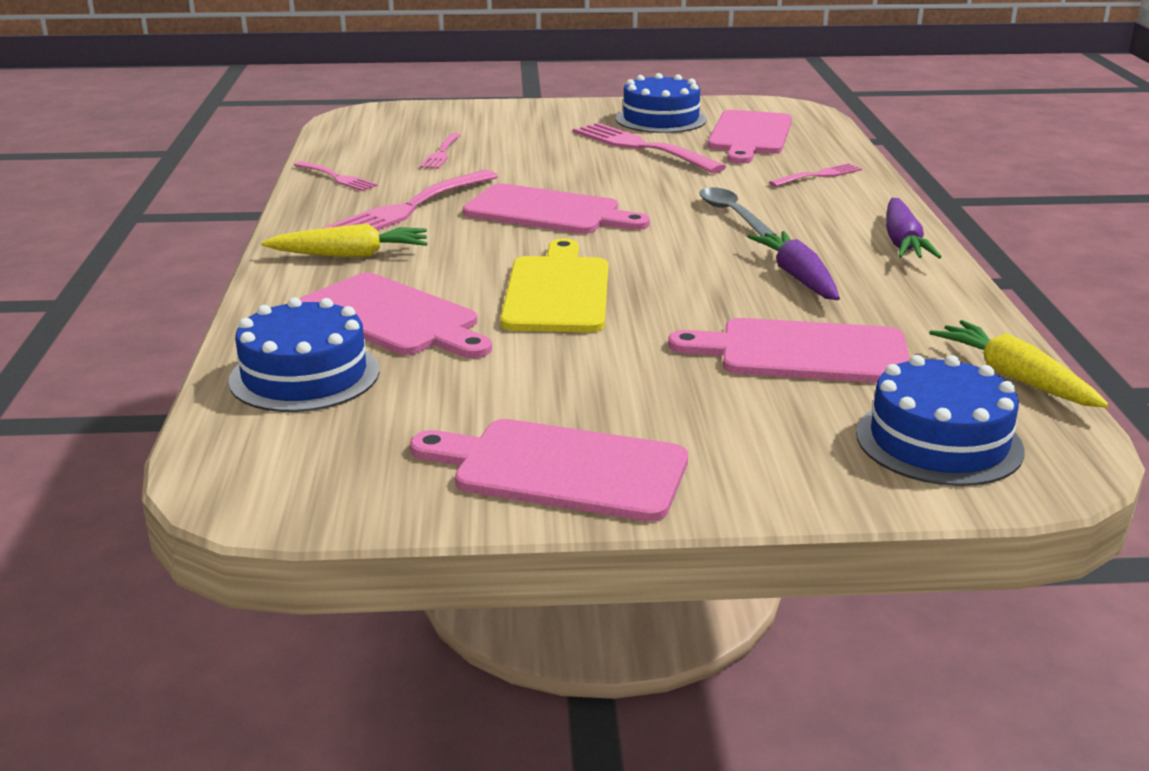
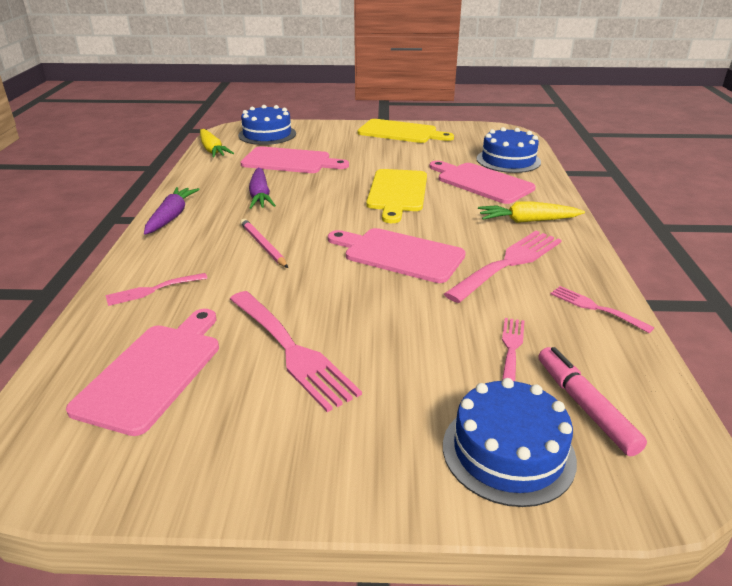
camera: 175 degrees left, 5 degrees up
(398, 132) = (585, 406): none -> pink marker
(561, 469) = (400, 132): pink cutting board -> yellow cutting board
(660, 119) = (235, 427): blue cake -> blue cake (508, 452)
(732, 215) = (263, 245): grey spoon -> pink pencil

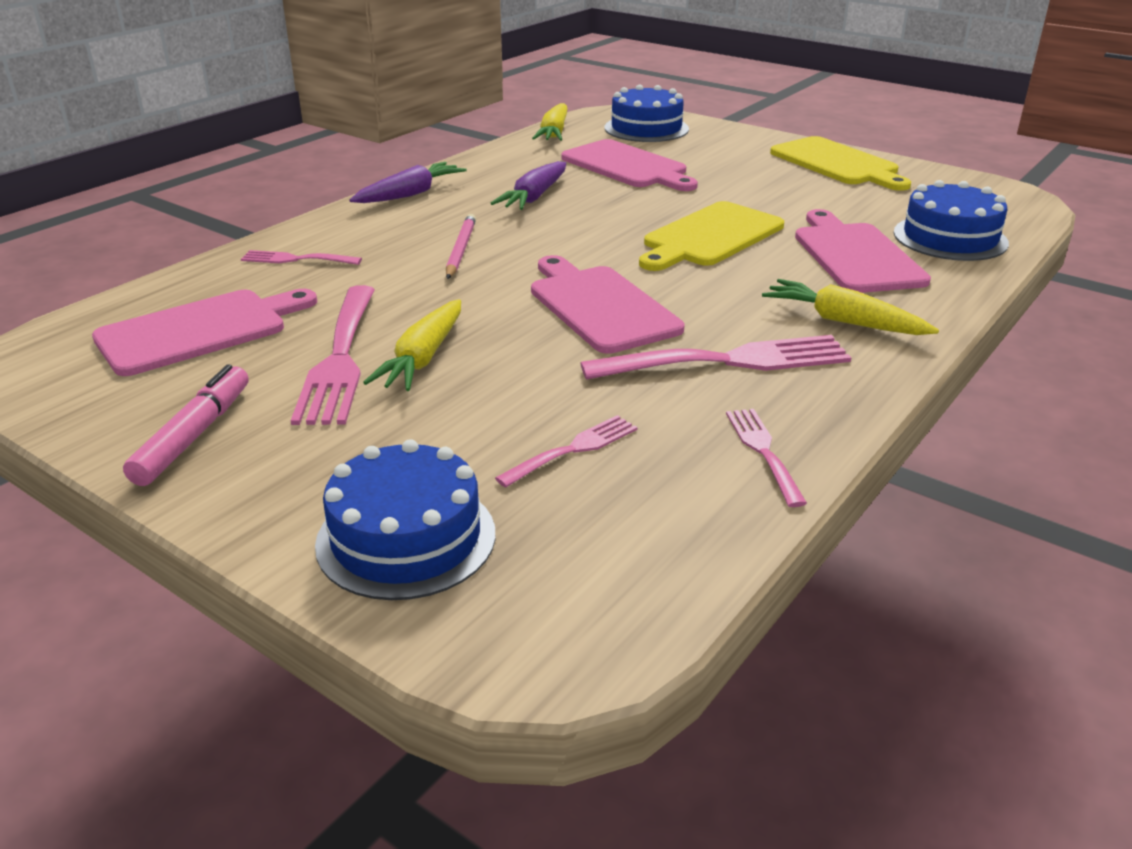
camera: 35 degrees right, 0 degrees up
(345, 327) = (423, 358): none -> yellow carrot
(585, 406) = (563, 540): pink marker -> pink marker (194, 435)

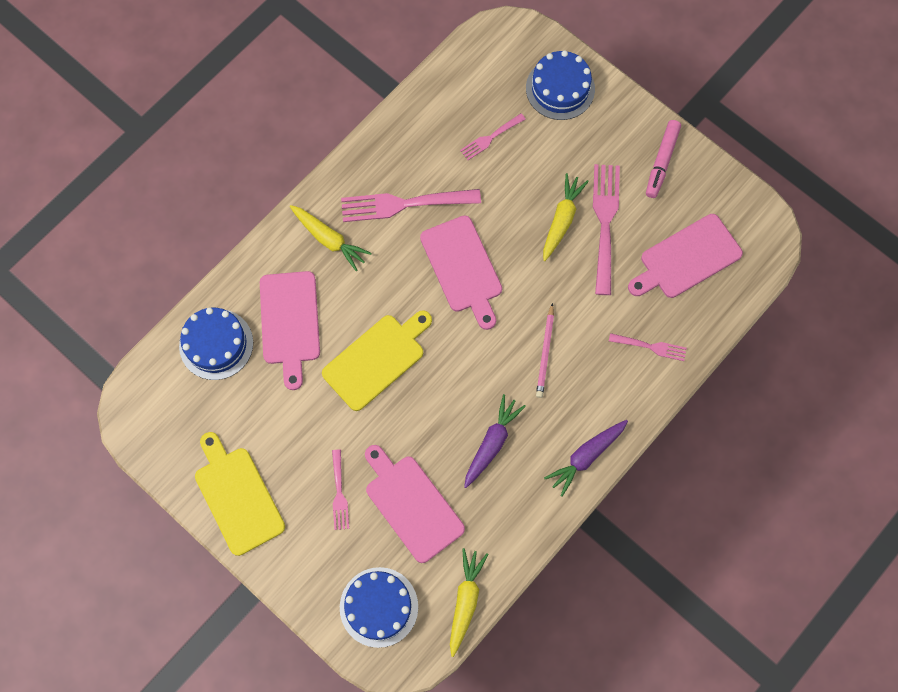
camera: 175 degrees left, 40 degrees up
(763, 452) = (407, 129): pink fork -> pink fork (339, 493)

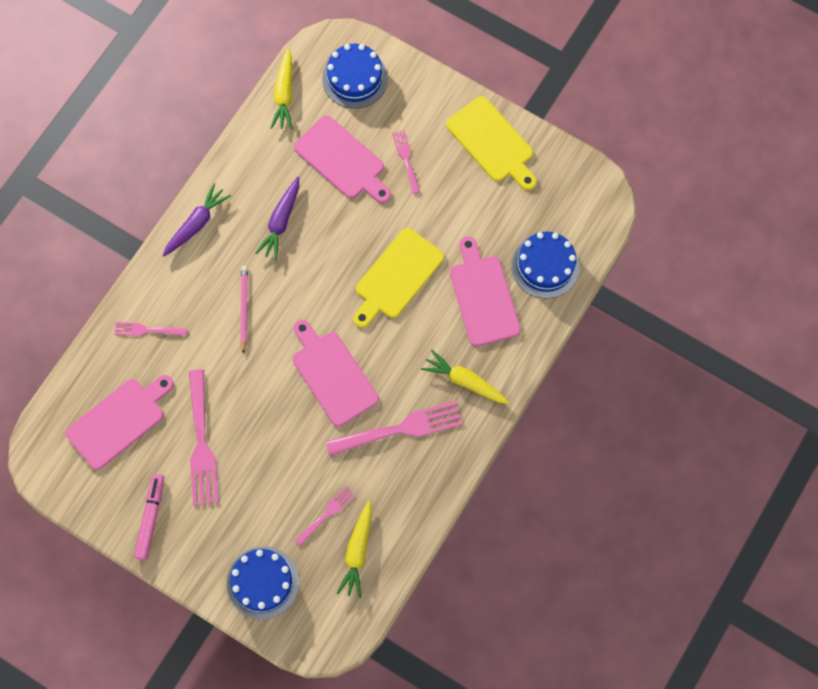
camera: 170 degrees right, 0 degrees up
(561, 220) = (244, 439): yellow carrot -> yellow carrot (357, 552)

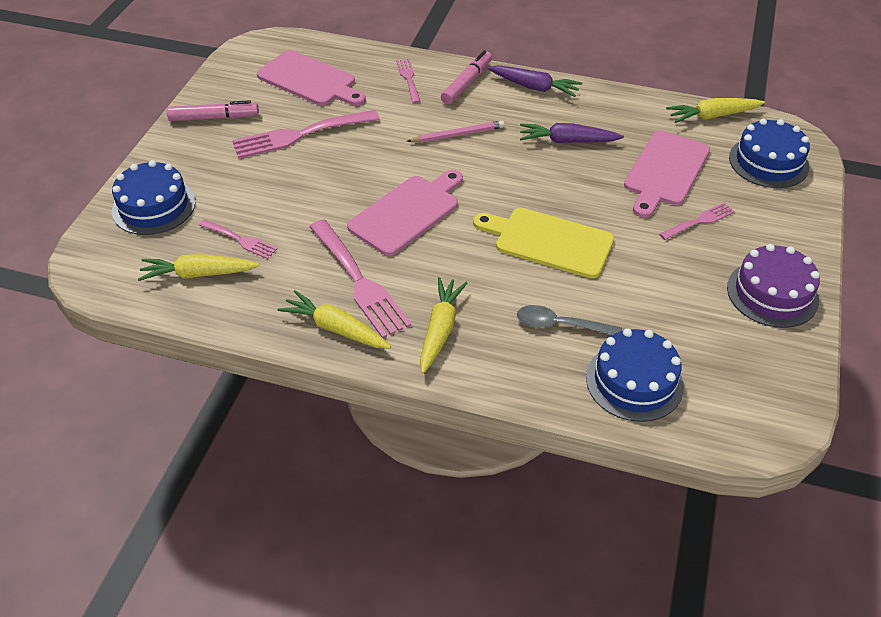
camera: 75 degrees right, 25 degrees down
(171, 280) = (467, 83): none -> pink marker
(444, 456) = (335, 328): none -> yellow carrot
(483, 297) = (560, 325): pink cutting board -> grey spoon
(492, 142) = (772, 293): yellow cutting board -> purple cake

